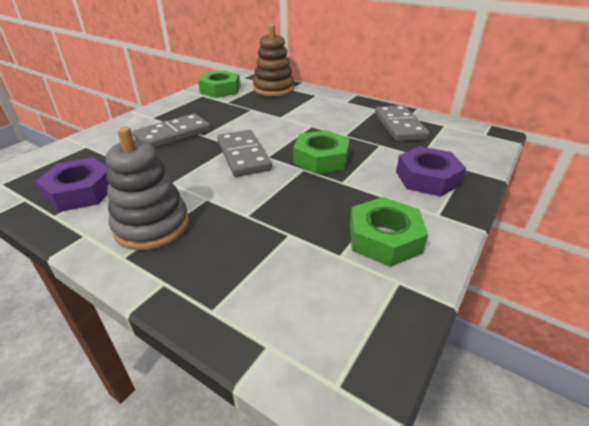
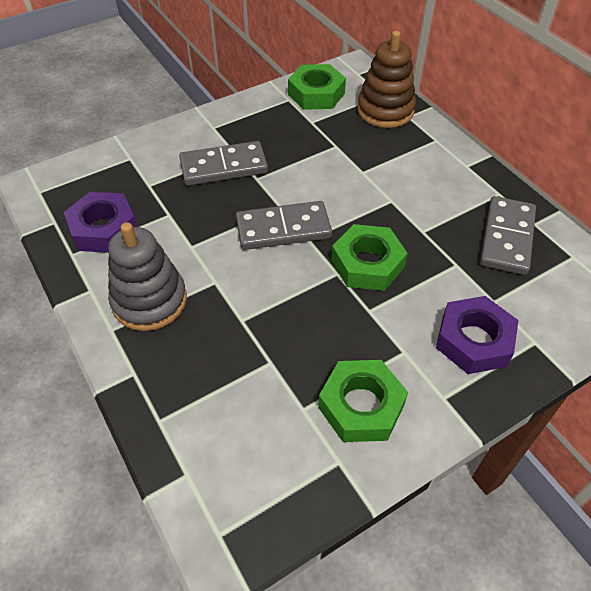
camera: 25 degrees right, 15 degrees up
(243, 156) = (283, 229): grey domino -> grey domino turned 75 degrees clockwise

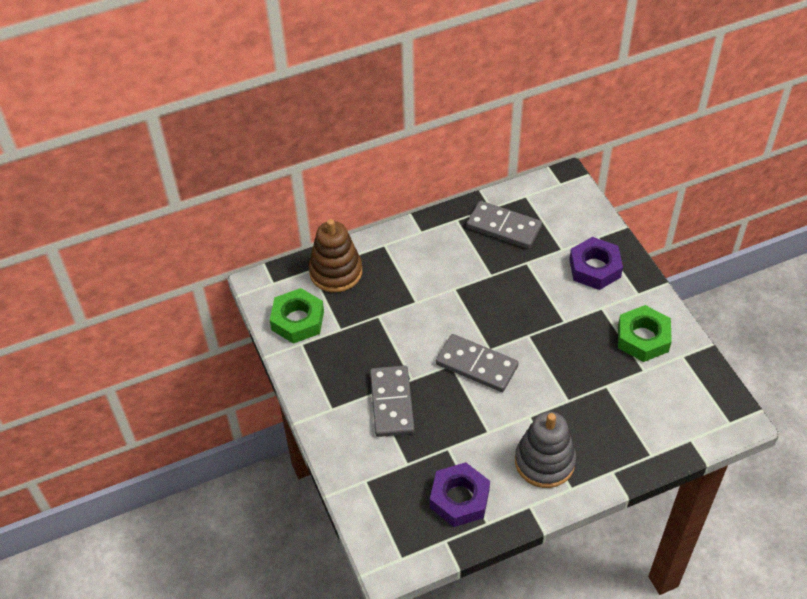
camera: 80 degrees left, 0 degrees up
(283, 229) = (476, 365): grey domino -> grey domino turned 60 degrees counterclockwise
(367, 264) = (520, 315): green nut -> none

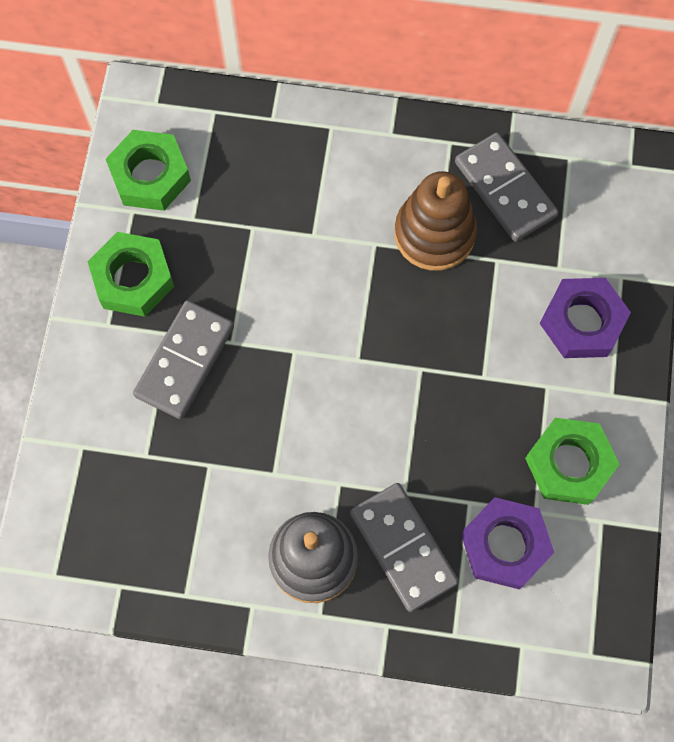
camera: 30 degrees right, 20 degrees up
(328, 377) = (133, 279): none -> green nut
(336, 272) = (243, 132): brown stacking toy -> brown stacking toy (434, 234)
(459, 498) = (175, 542): purple nut -> purple nut (505, 545)
(476, 365) = (325, 372): grey domino -> grey domino (403, 547)

